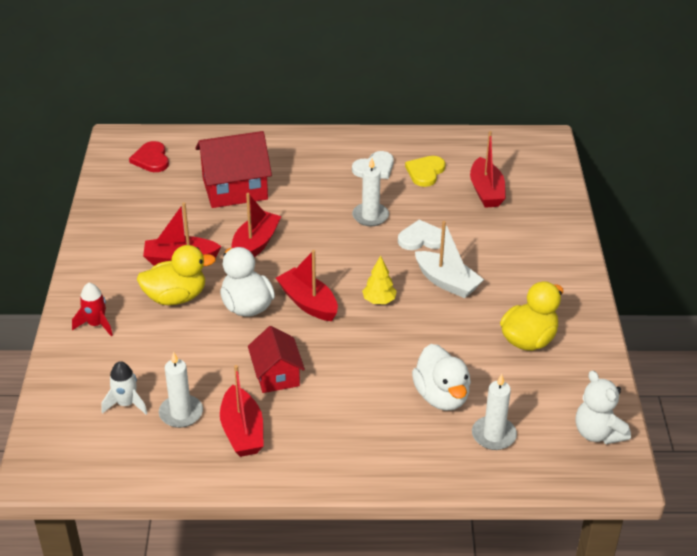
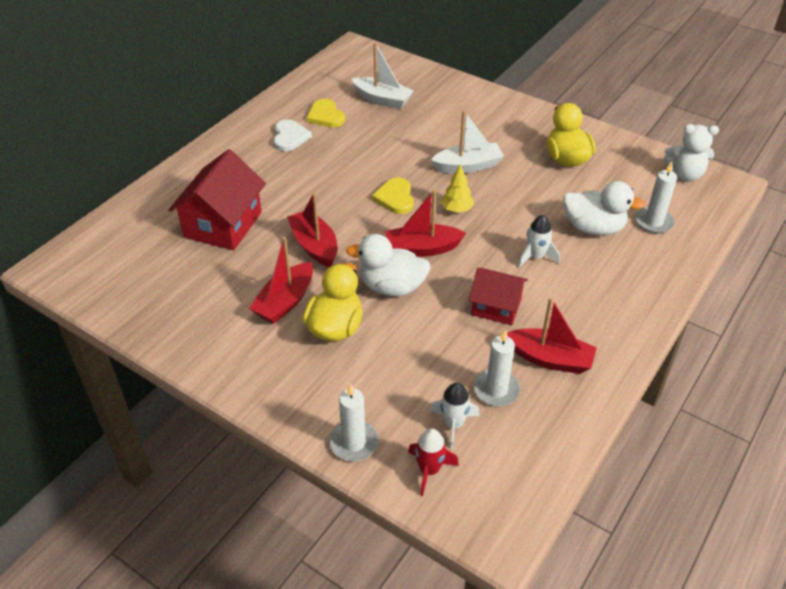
camera: 55 degrees left, 5 degrees up
(96, 324) = (320, 401): red rocket -> red rocket (429, 470)
(151, 159) = (112, 258): red heart -> none
(358, 259) = (395, 198): none -> yellow heart
(363, 374) = (536, 257): none -> white rocket
(370, 216) = (348, 167): white candle -> white candle (354, 443)
(422, 238) = (404, 154): white heart -> none
(486, 191) = (382, 99): red boat -> white boat

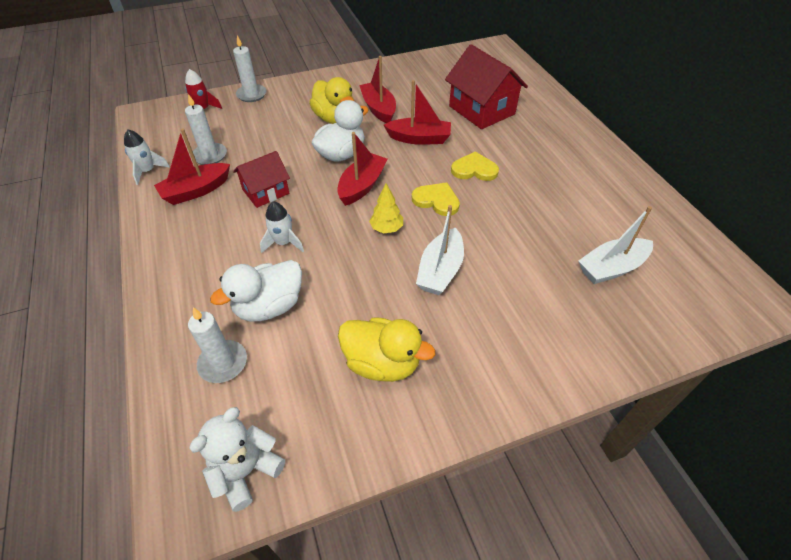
camera: 125 degrees right, 5 degrees up
(290, 137) = (577, 178): white heart -> none
(325, 116) = (602, 213): yellow heart -> yellow heart (474, 169)
(453, 424) = (214, 129): white rocket -> white rocket (148, 171)

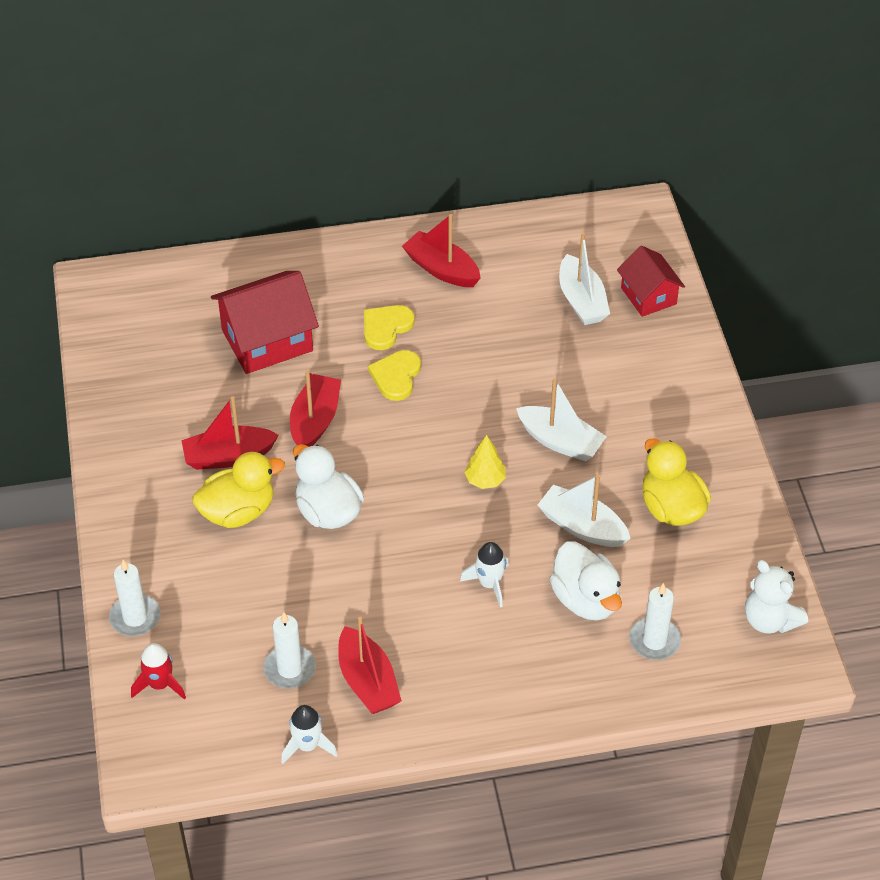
camera: 80 degrees left, 0 degrees up
(265, 191) = (388, 601): red house -> red house (648, 296)
(349, 295) = (582, 526): none -> white boat
(362, 186) = (401, 495): red boat -> red boat (441, 269)
(382, 363) = (671, 508): yellow duck -> yellow duck turned 60 degrees counterclockwise
(436, 200) = (446, 424): yellow heart -> yellow heart (386, 327)

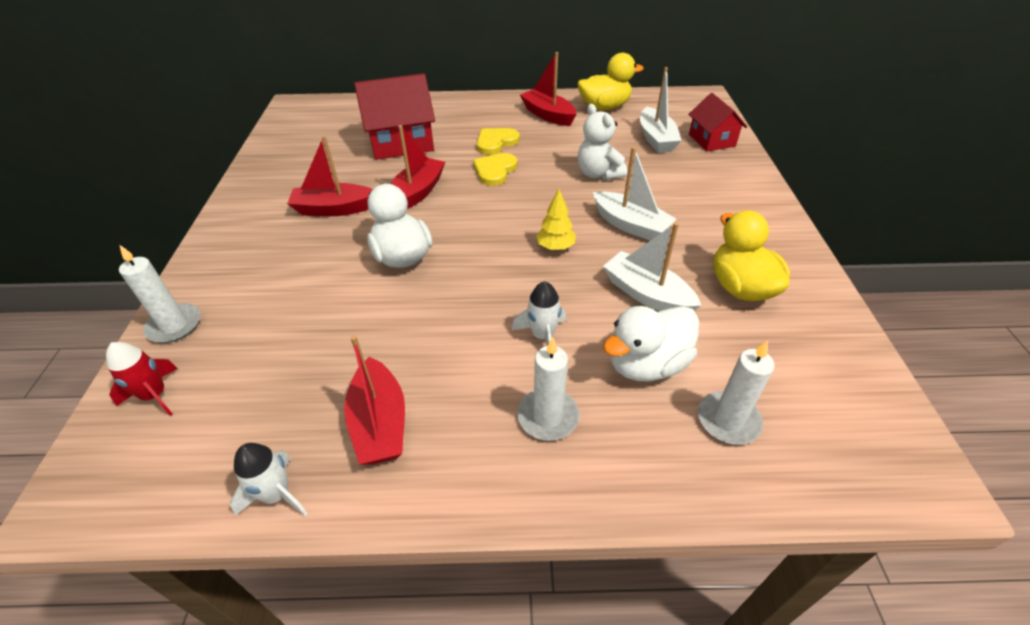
camera: 10 degrees right, 5 degrees down
(238, 511) = (321, 248): yellow duck -> yellow duck (604, 107)
(289, 669) = (300, 397): white candle -> white candle (548, 416)
(585, 599) = (646, 364): white duck -> white duck turned 75 degrees clockwise
(770, 619) = (870, 413): white teddy bear -> white teddy bear (598, 174)

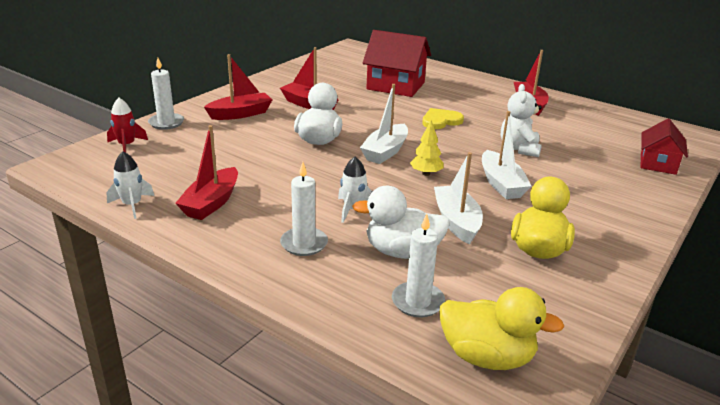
camera: 35 degrees right, 15 degrees down
(417, 192) = (371, 114): red boat -> red boat (240, 114)
(496, 142) = (464, 106): yellow heart -> none
(604, 107) = (586, 114): yellow duck -> yellow duck (487, 356)
(656, 139) = (604, 146): white boat -> white boat (385, 152)

